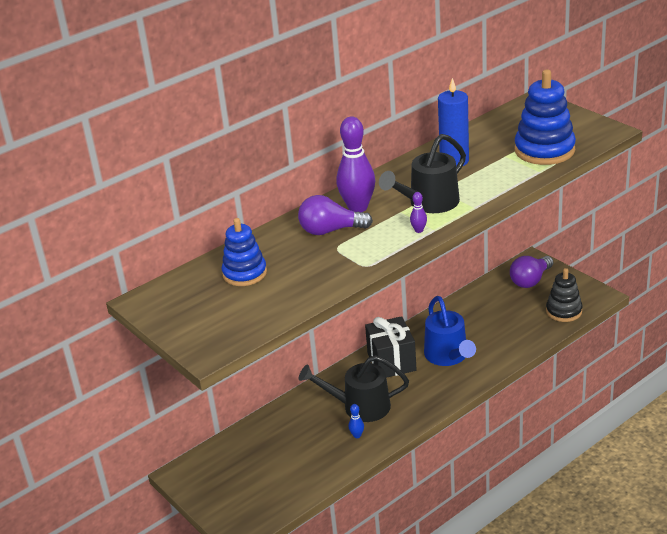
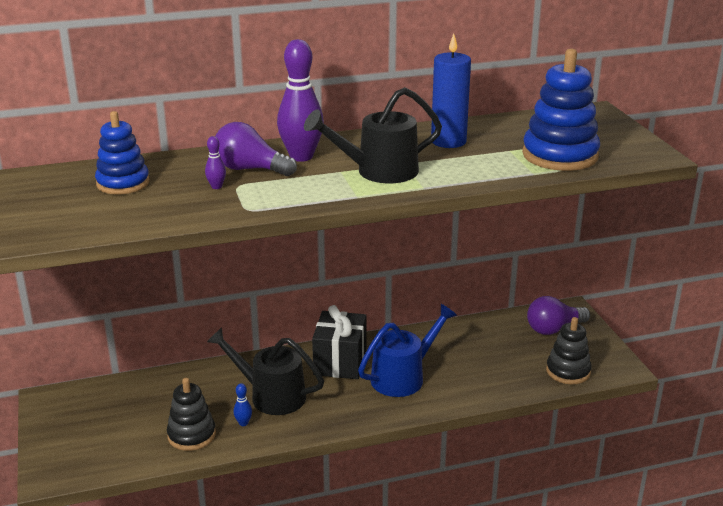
camera: 20 degrees right, 5 degrees down
(325, 459) = (191, 435): none -> black stacking toy
(419, 230) = (340, 192): purple bowling pin -> purple bowling pin (216, 187)
(448, 356) = (404, 376): blue watering can -> blue watering can turned 135 degrees counterclockwise

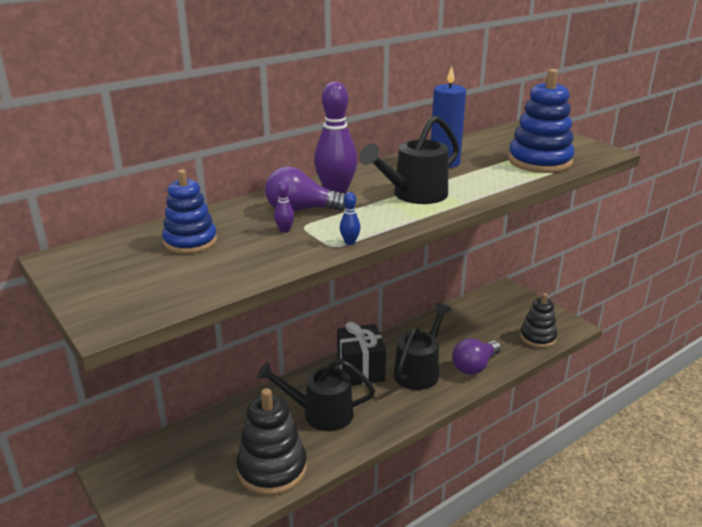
camera: 20 degrees left, 0 degrees up
(191, 435) = (272, 469): black stacking toy -> black stacking toy, size x1.52
(243, 423) = (312, 445): blue bowling pin -> blue bowling pin (350, 242)
(404, 376) = (419, 370): blue watering can -> black watering can
(553, 329) = (504, 306): purple light bulb -> purple light bulb (474, 366)

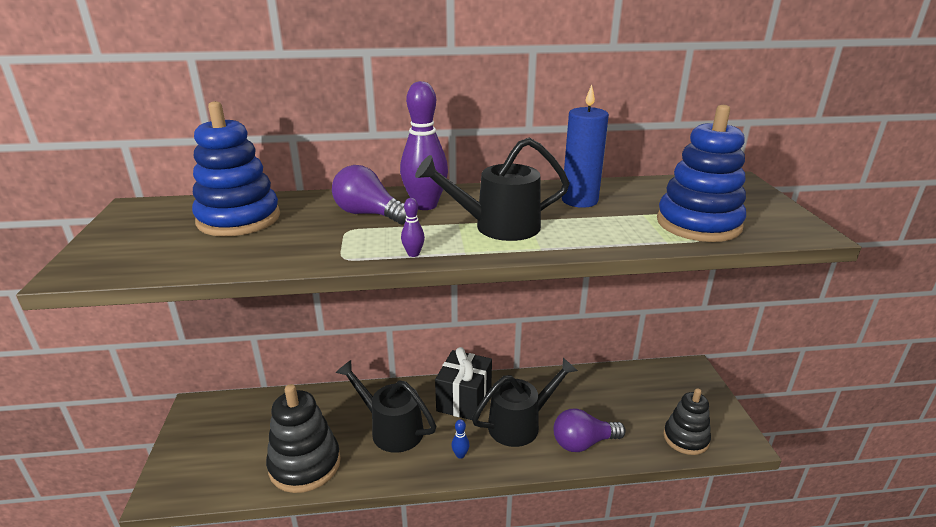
camera: 30 degrees right, 0 degrees up
(190, 242) = (239, 219): blue stacking toy -> blue stacking toy, size x1.52
(284, 230) = (326, 230): purple bowling pin -> purple bowling pin (413, 254)
(350, 242) = (363, 258): blue bowling pin -> blue bowling pin (460, 455)

